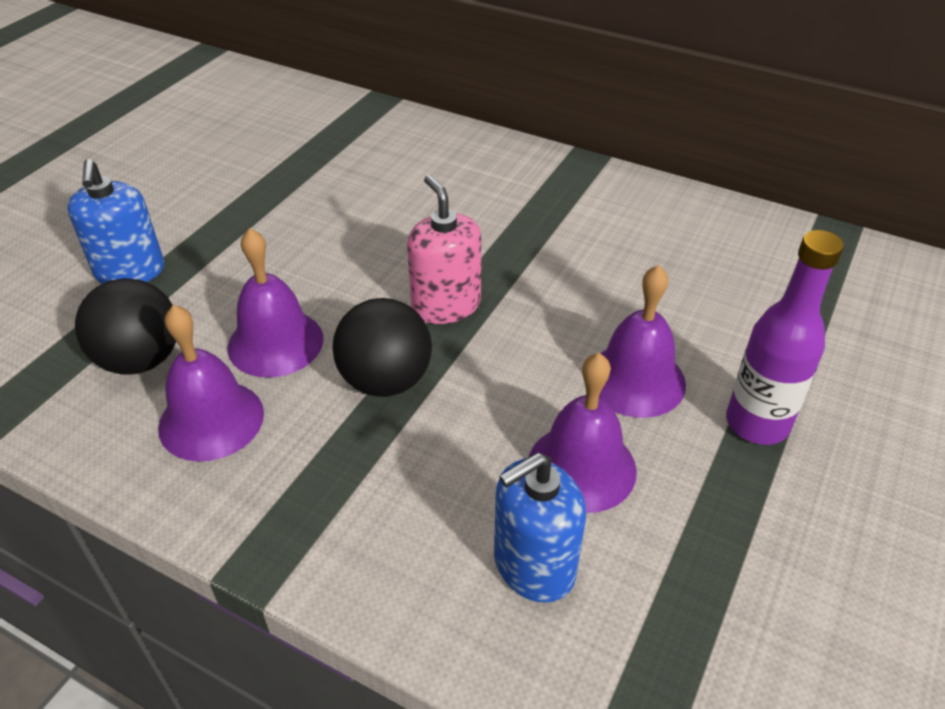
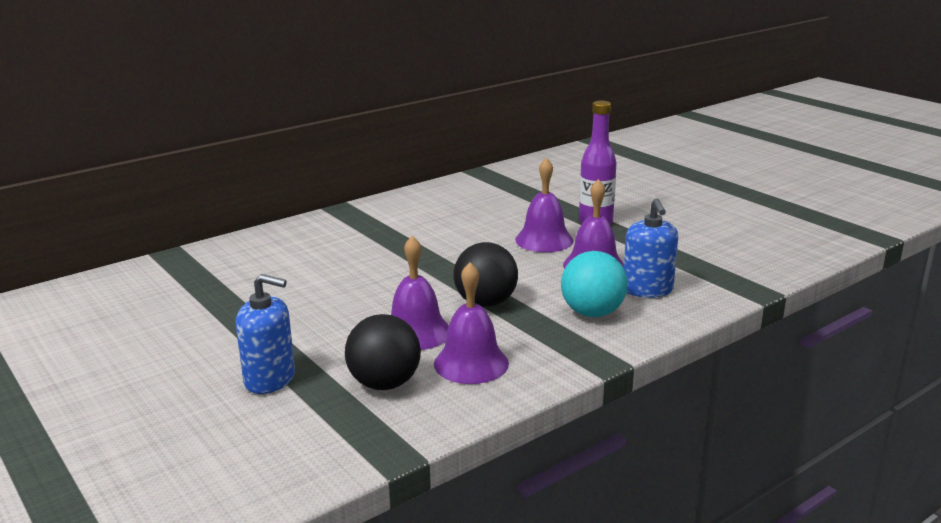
camera: 65 degrees left, 20 degrees down
(411, 510) = (592, 313): none -> turquoise ball
(446, 305) = (435, 274): pink soap dispenser -> none

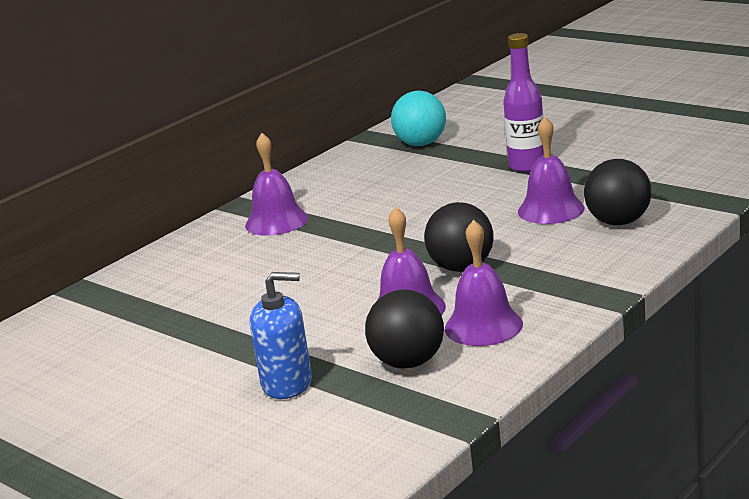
camera: 10 degrees left, 0 degrees up
(544, 240) = (484, 194): purple bell -> purple bell (276, 221)
(592, 313) = (576, 255): turquoise ball -> turquoise ball (421, 144)
(647, 290) = (618, 222): blue soap dispenser -> black ball

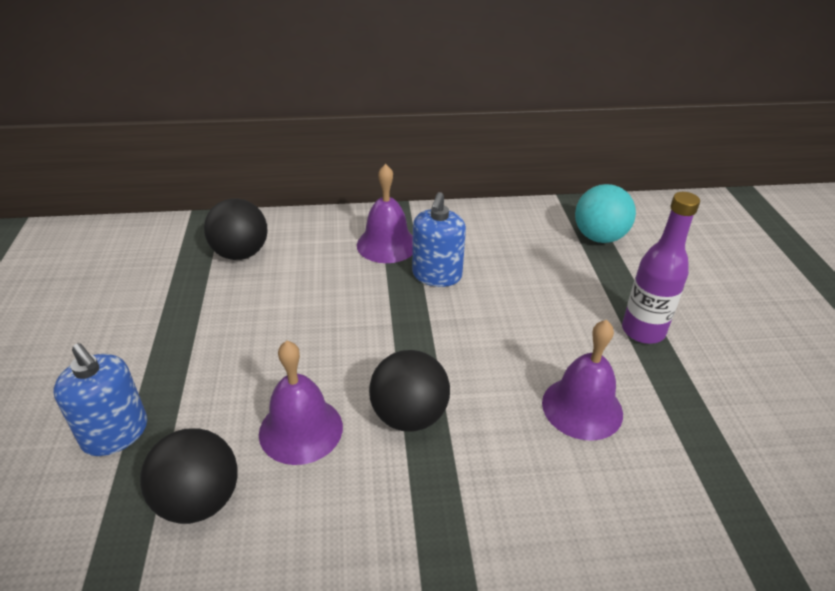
camera: 40 degrees right, 15 degrees up
(348, 214) = (437, 275): none -> blue soap dispenser
(483, 326) = (308, 515): purple bell -> none
(618, 222) = (616, 485): black ball -> black ball (240, 253)

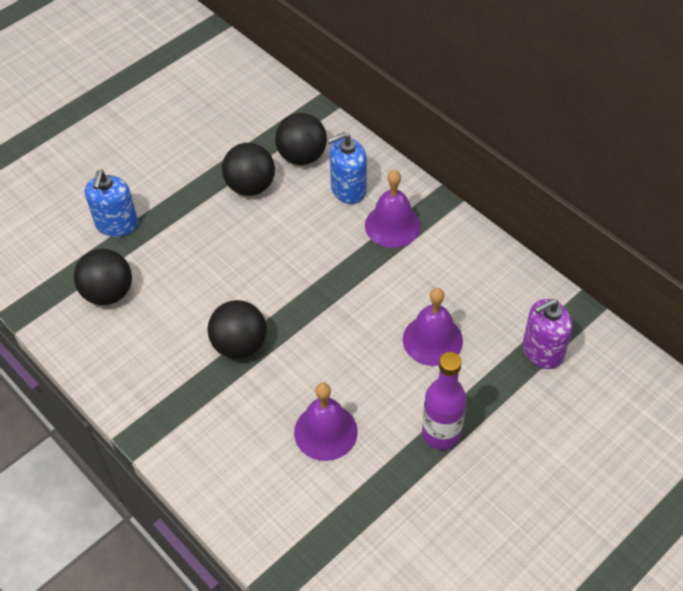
camera: 55 degrees right, 15 degrees up
(225, 301) = (250, 186): none -> black ball
(301, 429) = (186, 301): purple bell -> purple bell (432, 340)
(437, 275) = (386, 276): blue soap dispenser -> blue soap dispenser (348, 189)
(599, 237) = (542, 351): turquoise ball -> purple soap dispenser

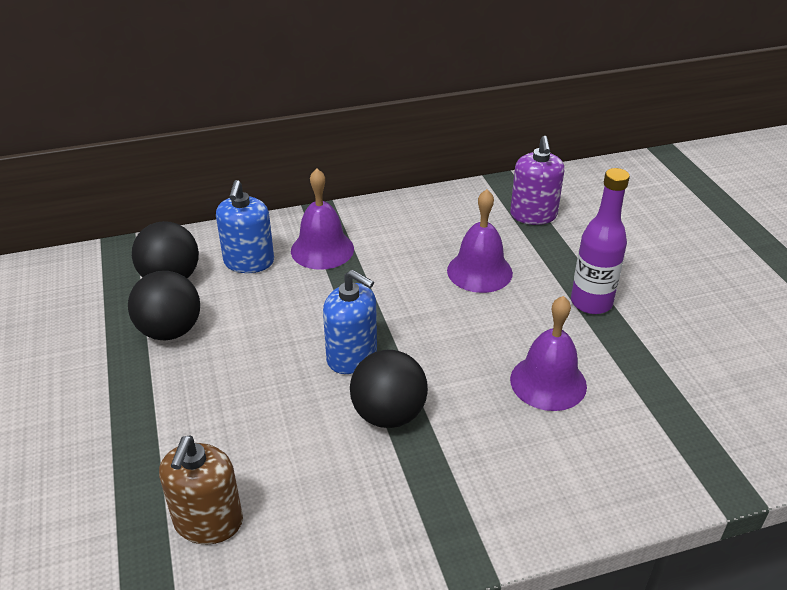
camera: 65 degrees left, 15 degrees down
(108, 293) = (208, 522): black ball -> brown soap dispenser
(117, 224) = (102, 475): blue soap dispenser -> blue soap dispenser (352, 356)

